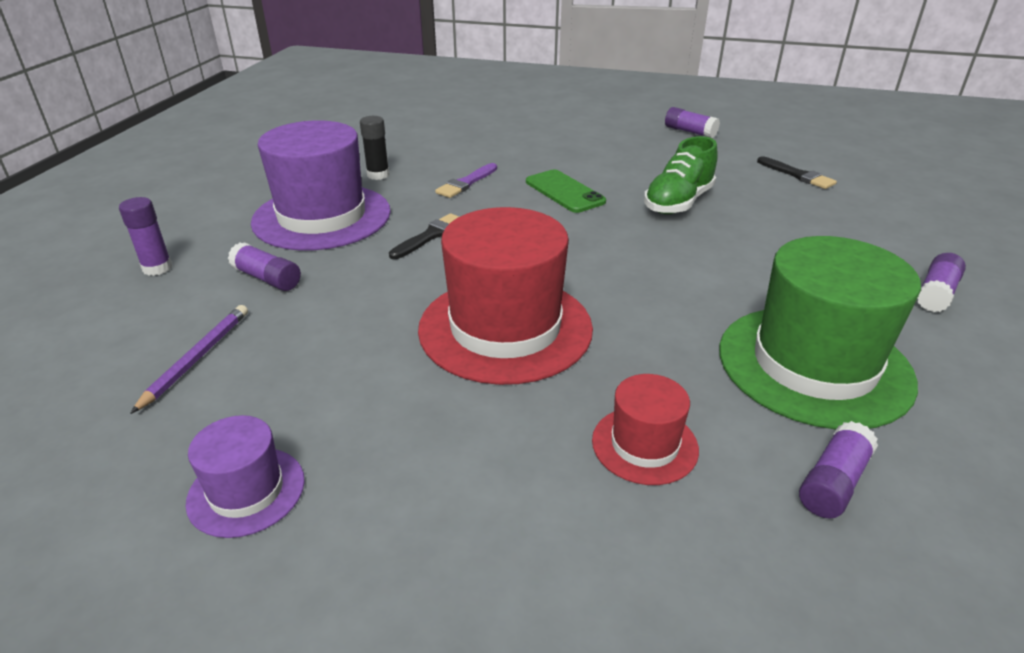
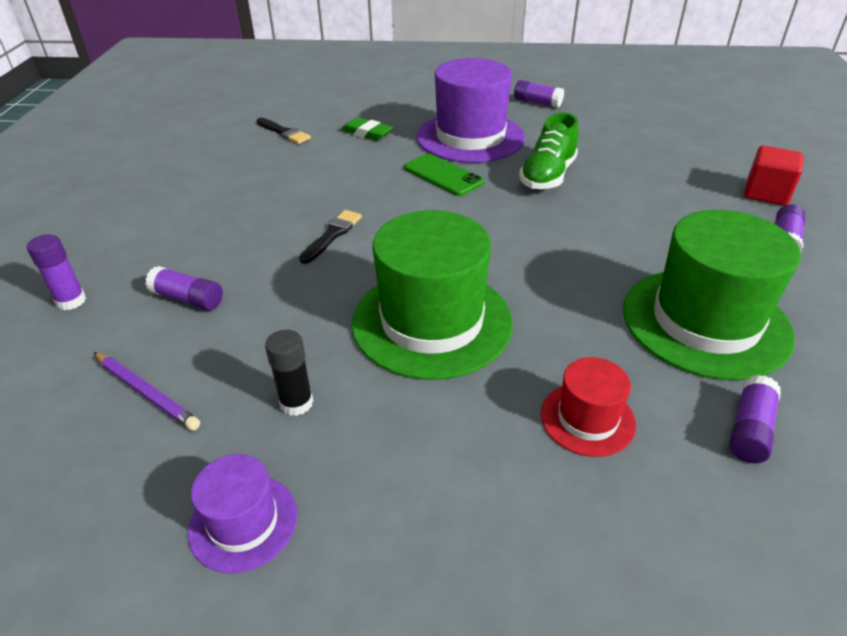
camera: 10 degrees left, 5 degrees up
(197, 358) = (146, 393): purple pencil -> purple pencil turned 120 degrees clockwise
(322, 217) = (220, 226): purple hat -> purple hat (470, 137)
(378, 175) = (261, 175): black glue stick -> black glue stick (296, 403)
(466, 183) = (349, 175): purple brush -> none
(498, 146) = (367, 133): none -> green eraser
(505, 328) = (432, 322): red hat -> green hat
(797, 175) = (642, 138): black brush -> black brush (284, 132)
(928, 243) = (766, 193): none -> red cube

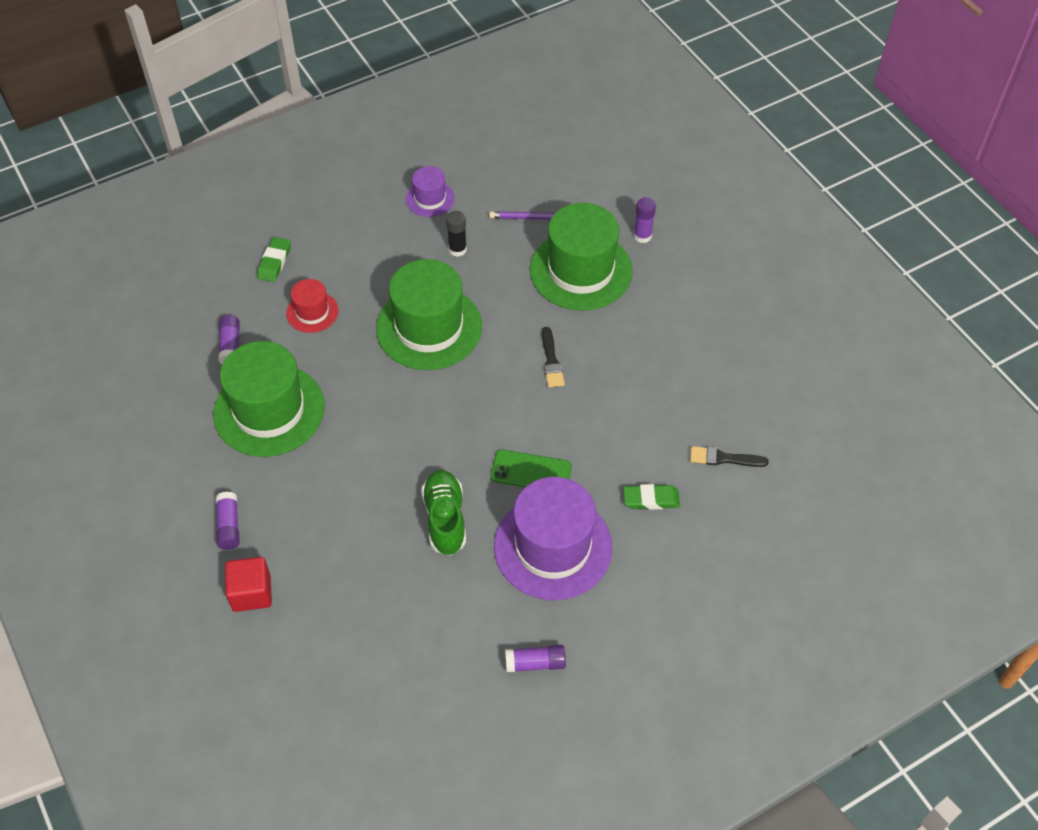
camera: 145 degrees right, 15 degrees up
(188, 299) = (581, 270): purple glue stick -> green hat
(620, 551) = (274, 262): none -> green eraser

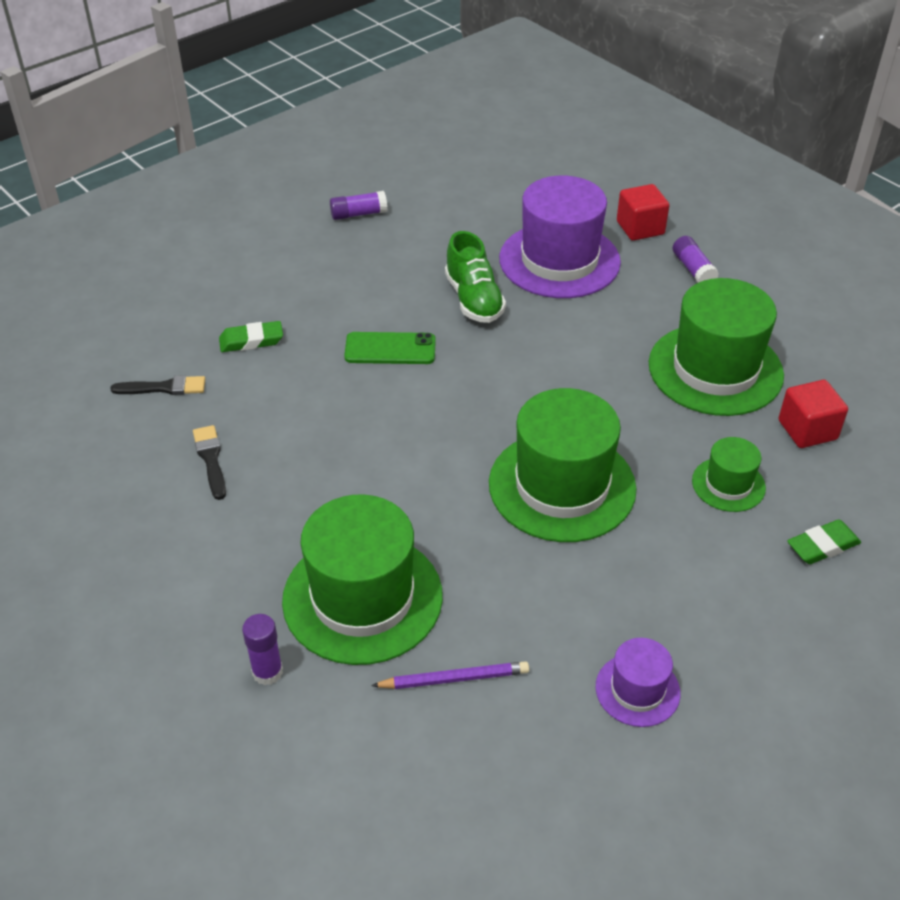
camera: 170 degrees right, 10 degrees down
(230, 346) = (807, 430): purple glue stick -> red cube
(274, 262) = (822, 546): green eraser -> green eraser turned 60 degrees clockwise
(312, 312) = (728, 484): red hat -> green hat
(457, 249) = (561, 605): black glue stick -> none
(551, 361) = (386, 466): black brush -> black brush (211, 459)
(553, 547) = (355, 291): purple hat -> purple hat (559, 260)

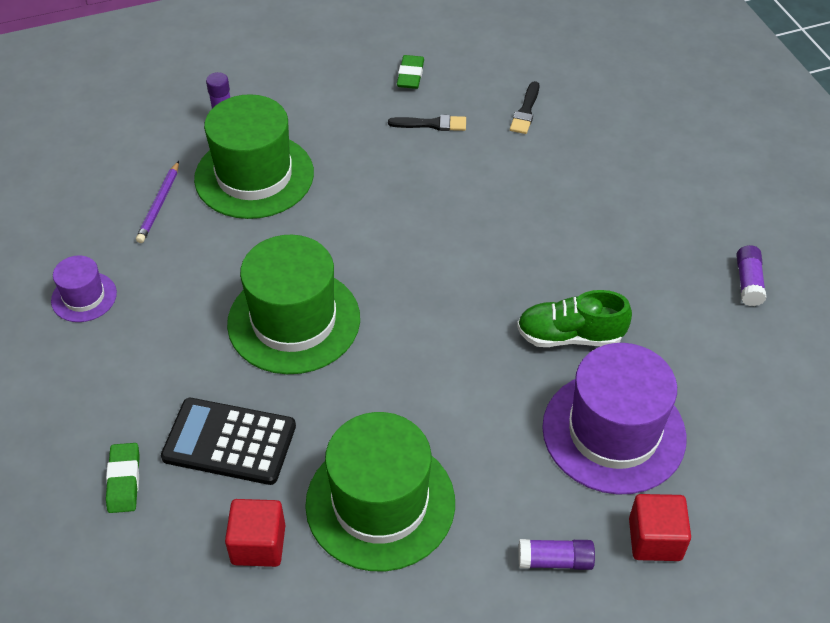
camera: 110 degrees right, 5 degrees up
(251, 341) = (565, 169): green eraser -> green eraser (410, 75)
(390, 349) = (518, 255): green phone -> none
(728, 484) = (229, 441): green hat -> black calculator

